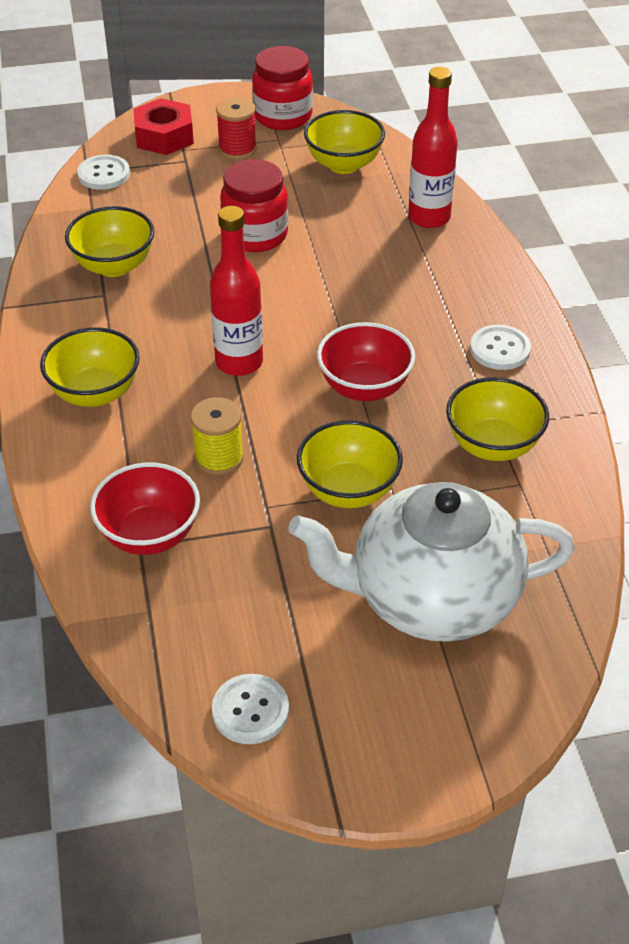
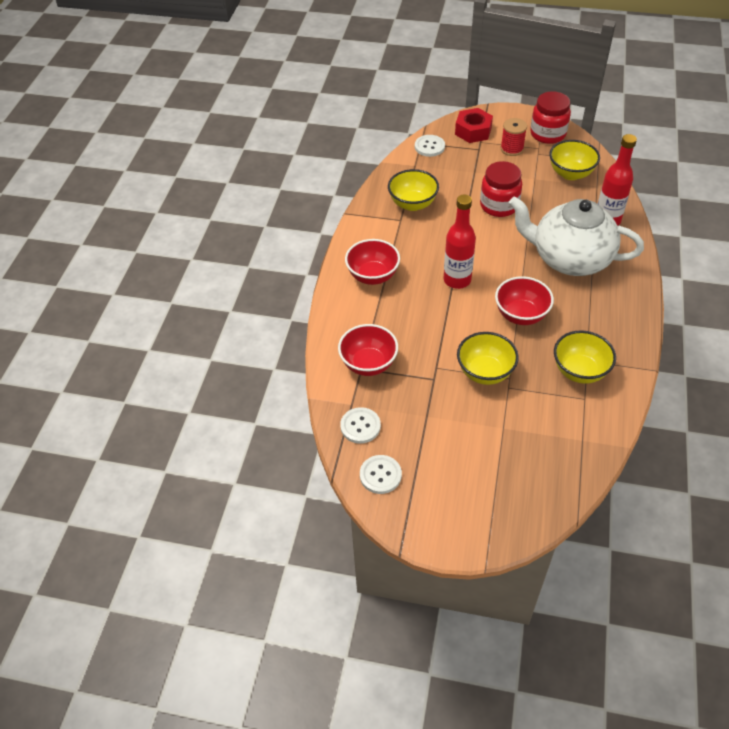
camera: 25 degrees right, 5 degrees up
(95, 393) = (373, 276): yellow bowl -> red bowl
(219, 458) = (422, 332): yellow spool -> none
(432, 598) = (503, 447): white teapot -> white teapot (570, 259)
(500, 349) = (611, 314): white button -> white button (360, 426)

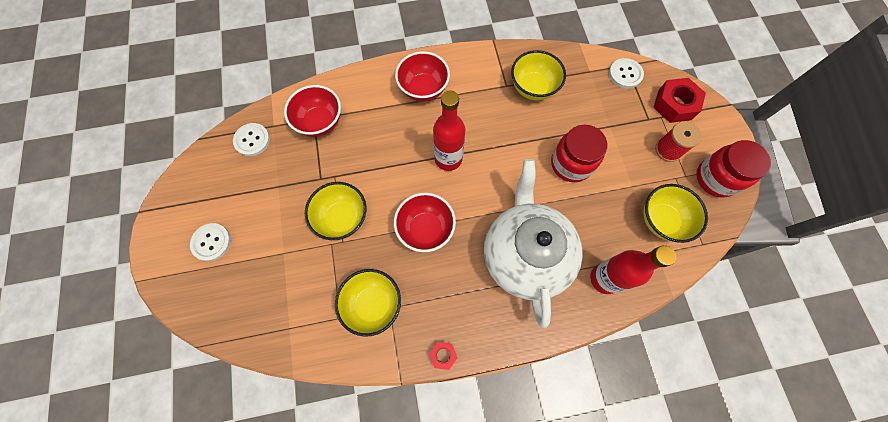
camera: 65 degrees right, 20 degrees up
(380, 475) = (207, 172): white button -> white button (211, 242)
(640, 336) = (443, 355): none -> red nut

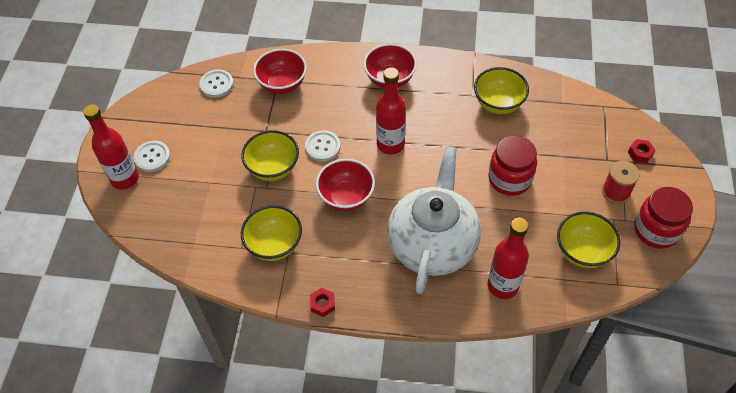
camera: 20 degrees right, 15 degrees down
(190, 276) = (125, 179): none -> red bottle
(625, 74) = (599, 114): white button -> white button (322, 147)
(674, 105) = (640, 153): red nut -> red nut, size x0.53

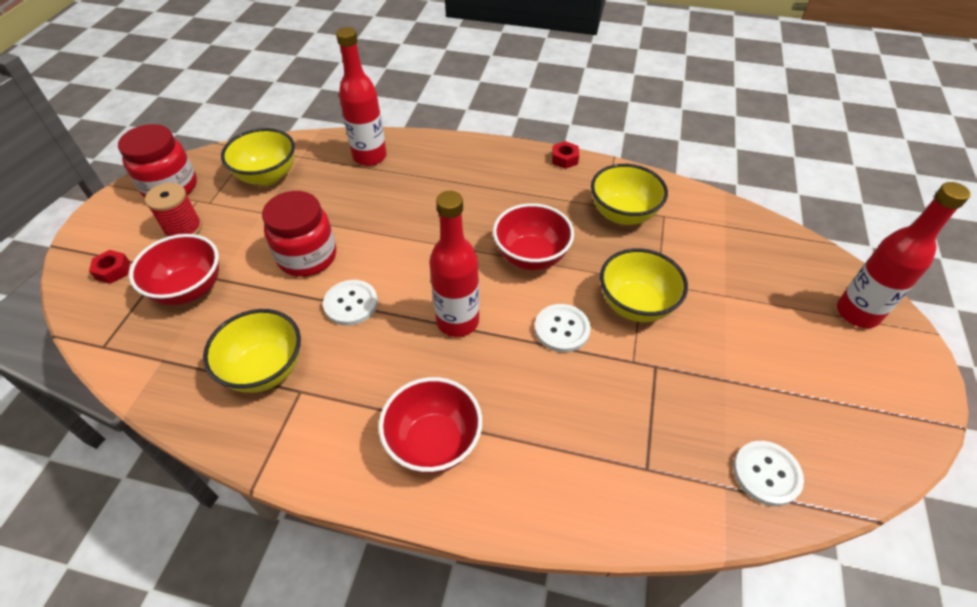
camera: 175 degrees left, 5 degrees down
(152, 157) = (830, 342): white button -> white button (351, 304)
(282, 84) = (637, 457): red bowl -> red bowl (189, 289)
(432, 244) = (433, 198): white teapot -> none

